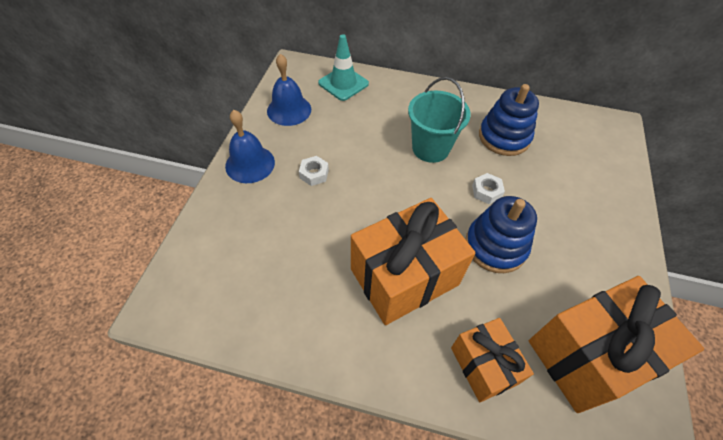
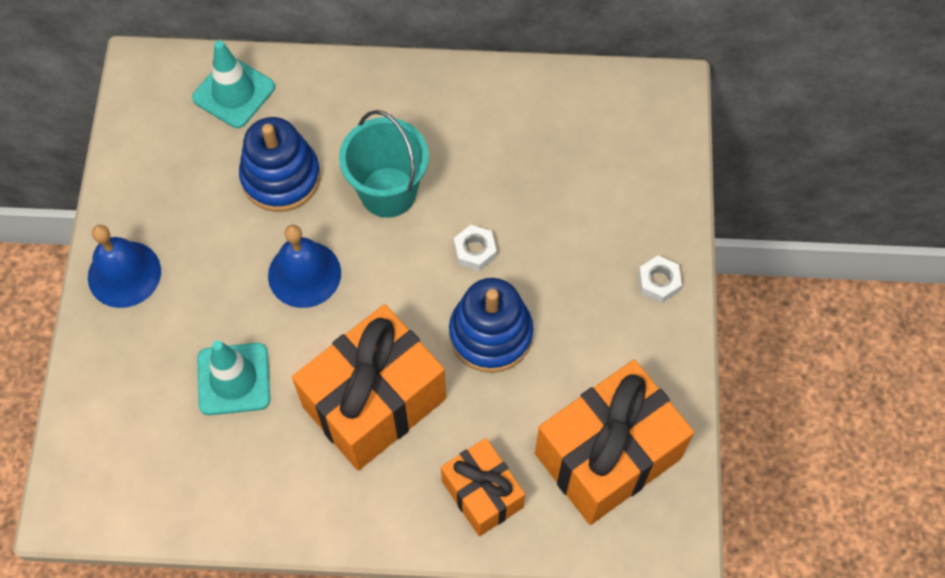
camera: 10 degrees left, 10 degrees up
(289, 110) = (158, 163): blue bell -> blue bell (304, 274)
(305, 241) = (233, 379): none -> turquoise traffic cone
(314, 174) = (223, 272): white nut -> white nut (658, 282)
(504, 137) = (497, 149): blue stacking toy -> blue stacking toy (281, 177)

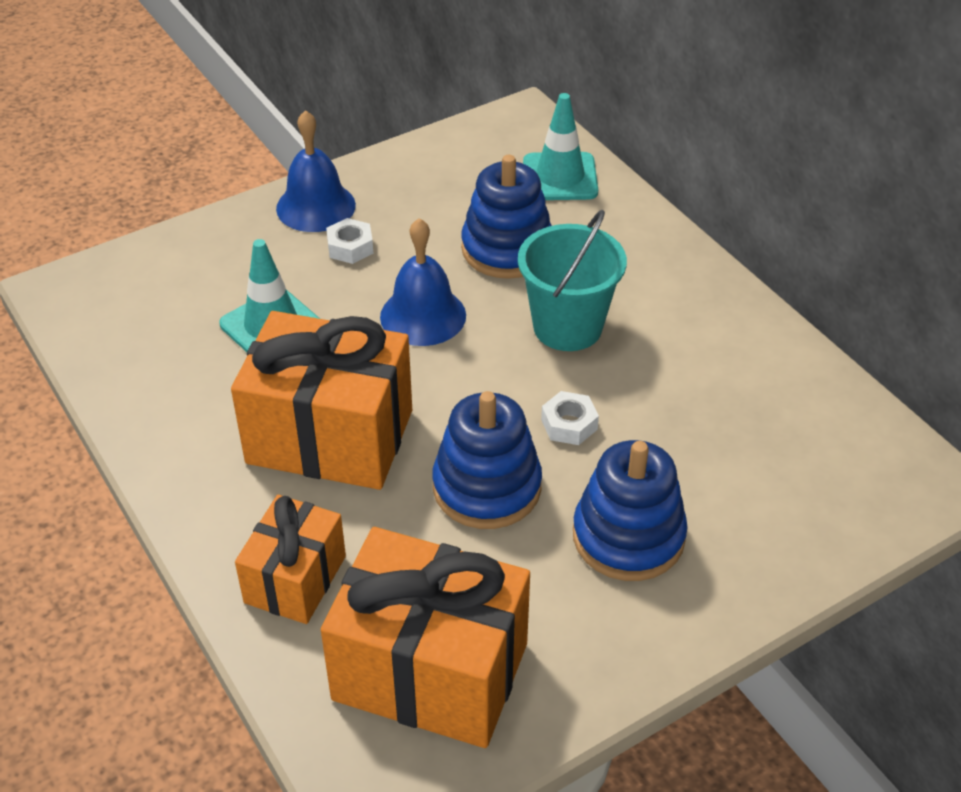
camera: 55 degrees right, 20 degrees down
(588, 280) = (628, 536): none -> blue stacking toy
(658, 282) = (689, 603): white nut -> white nut (350, 247)

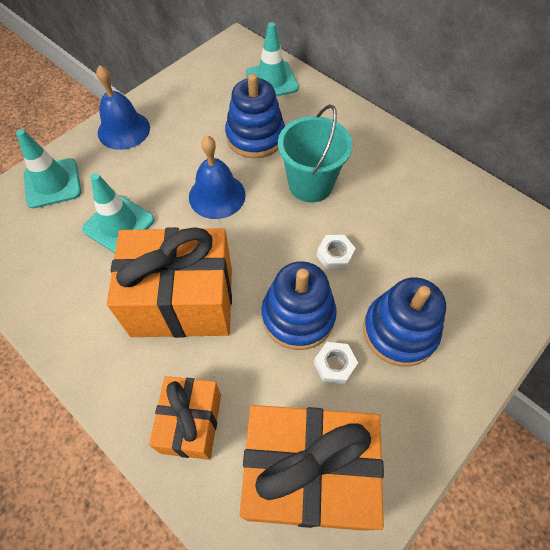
camera: 15 degrees left, 15 degrees up
(195, 257) = (52, 183): none -> turquoise traffic cone
(350, 247) = (155, 155): white nut -> white nut (334, 365)

